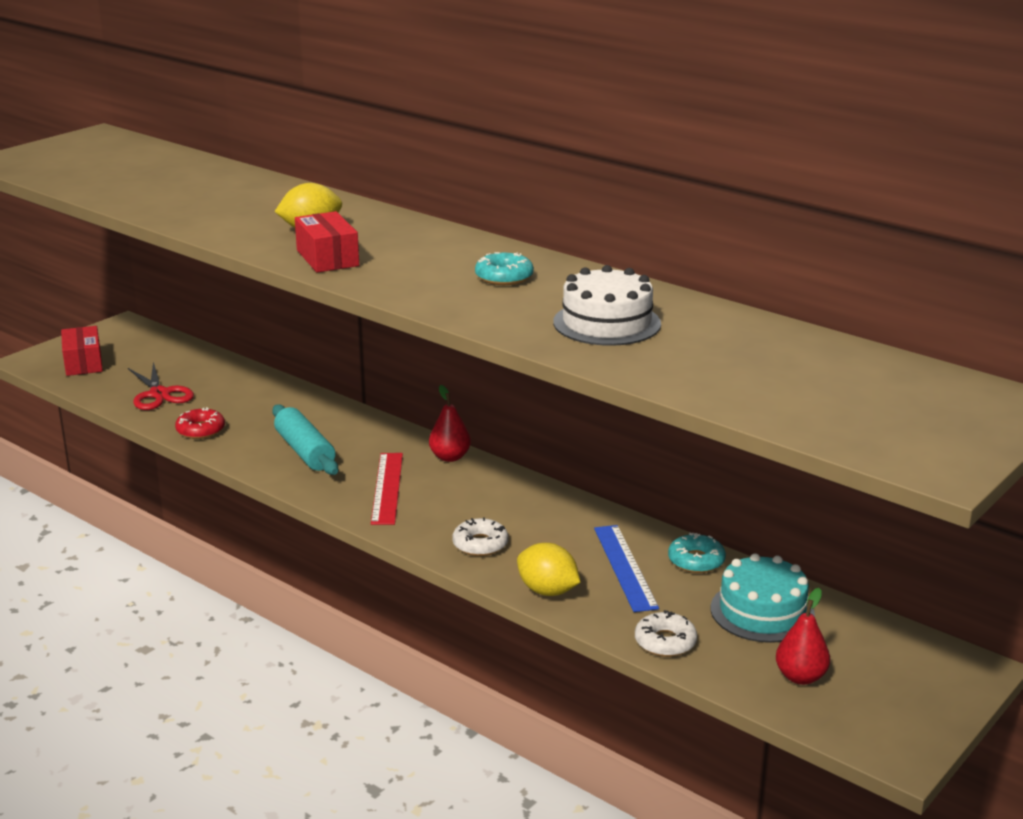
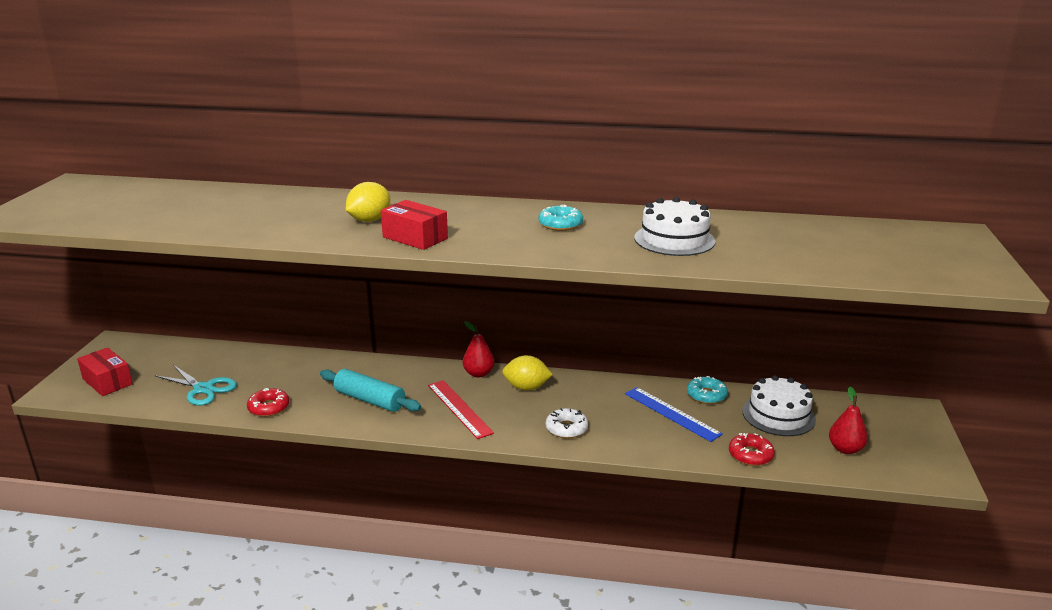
camera: 30 degrees left, 0 degrees up
(159, 394) = (203, 389): red scissors -> turquoise scissors
(547, 591) = (645, 446): yellow lemon -> yellow lemon (526, 387)
(665, 642) = (750, 455): white donut -> red donut
(762, 611) = (778, 415): turquoise cake -> white cake

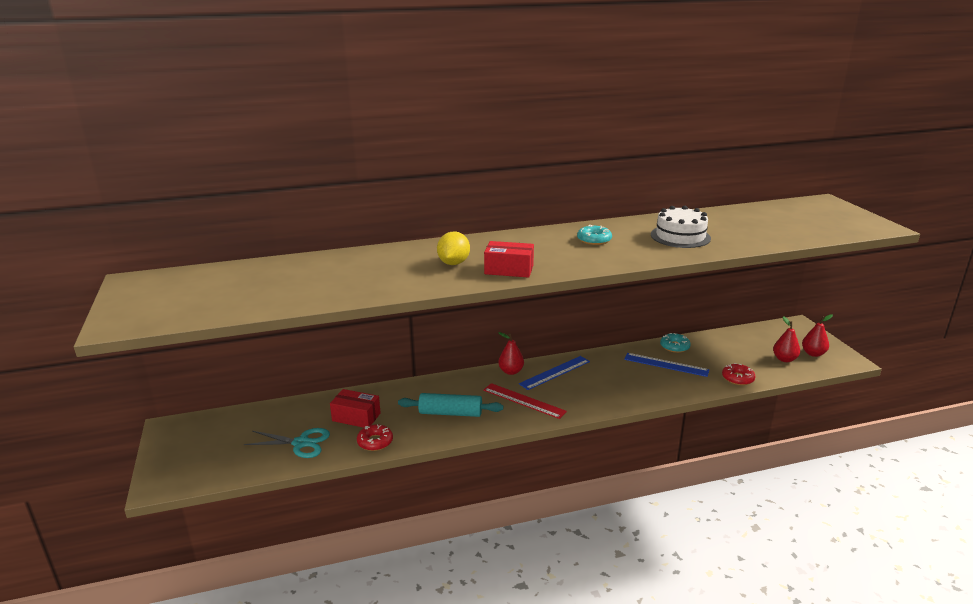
camera: 25 degrees left, 0 degrees up
(107, 381) = (202, 462): red box -> red box (356, 417)
(526, 387) = (555, 372): yellow lemon -> blue ruler
(566, 428) = (611, 394): white donut -> none
(778, 415) = (728, 348): white cake -> none
(897, 453) = (813, 353): none -> red pear

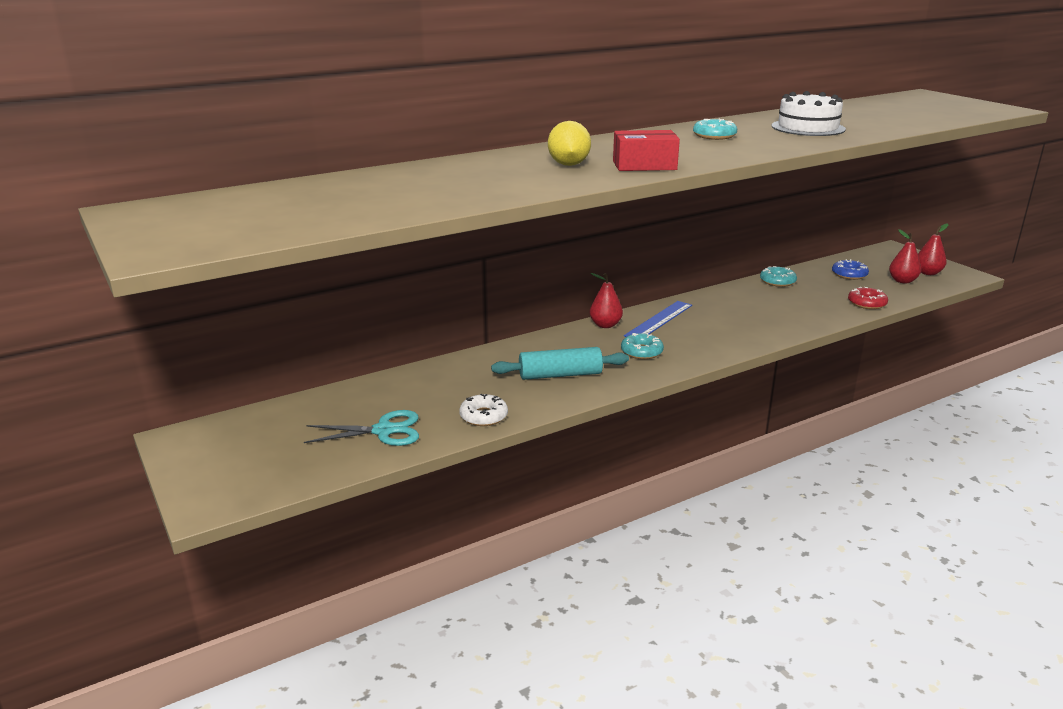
camera: 15 degrees left, 0 degrees up
(356, 417) = (440, 394): red box -> none
(375, 442) = (483, 416): red donut -> white donut
(524, 401) = (641, 352): red ruler -> turquoise donut
(666, 364) = (780, 299): blue ruler -> none
(741, 347) = (849, 274): none -> blue donut

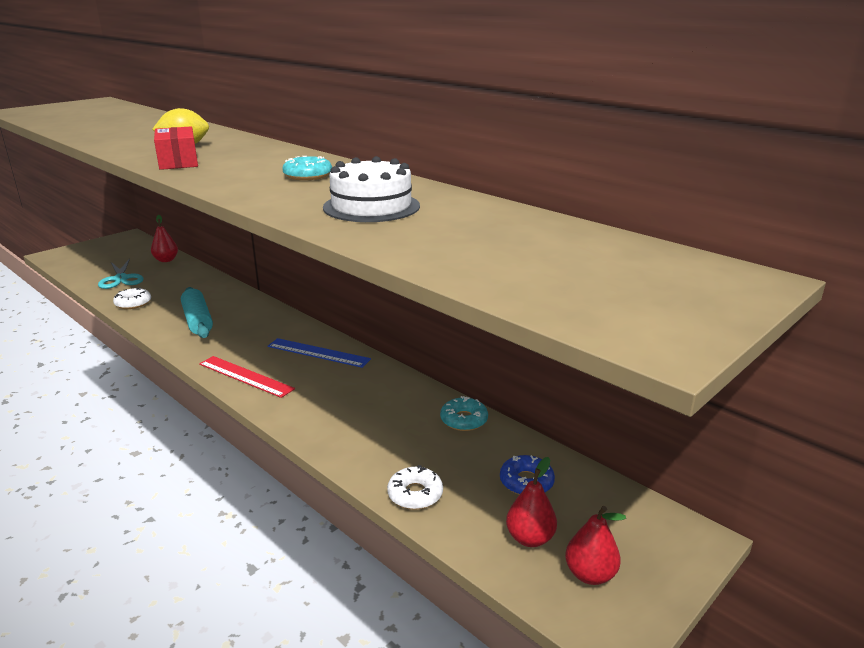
camera: 75 degrees right, 0 degrees up
(605, 325) = (301, 329): red pear -> red pear (166, 260)
(641, 352) = (243, 349): turquoise donut -> none
(697, 351) = (245, 376): none -> red ruler
(867, 303) = (415, 494): red donut -> white donut

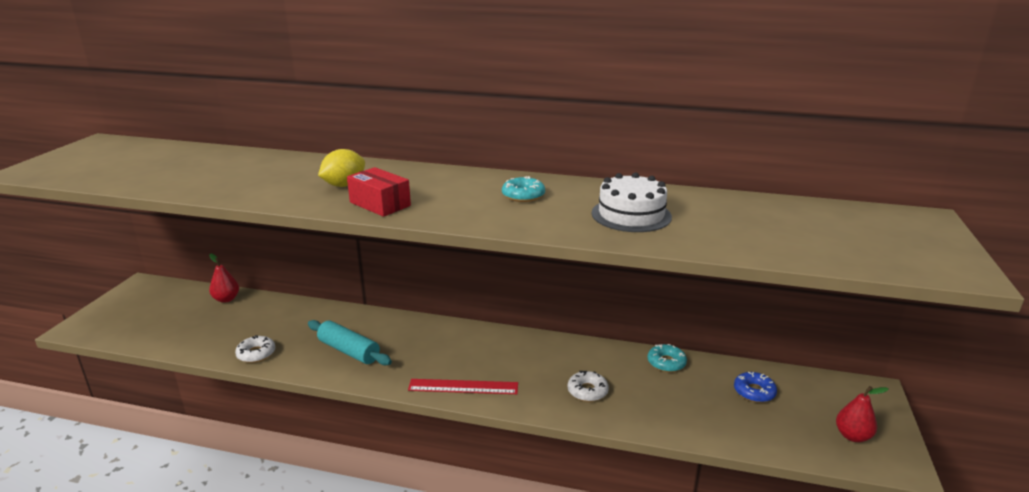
camera: 30 degrees left, 0 degrees up
(121, 279) = (204, 332): turquoise scissors -> none
(318, 353) = (496, 346): blue ruler -> none
(415, 494) = (702, 429): white donut -> white donut (587, 391)
(530, 538) = (799, 428): red pear -> none

